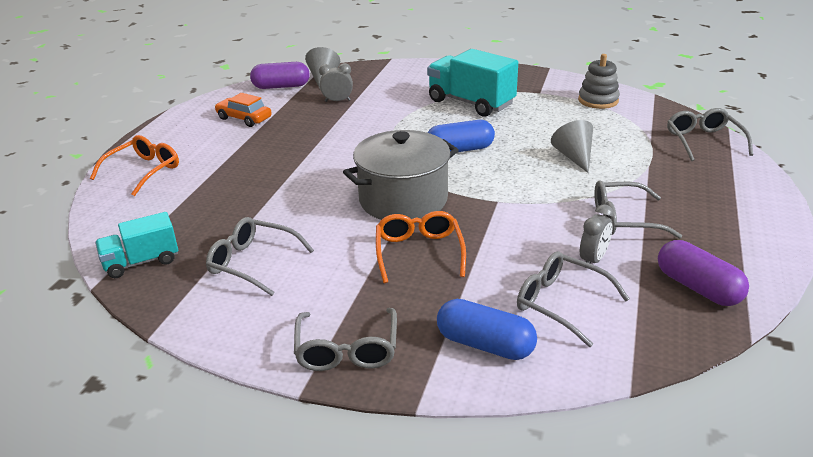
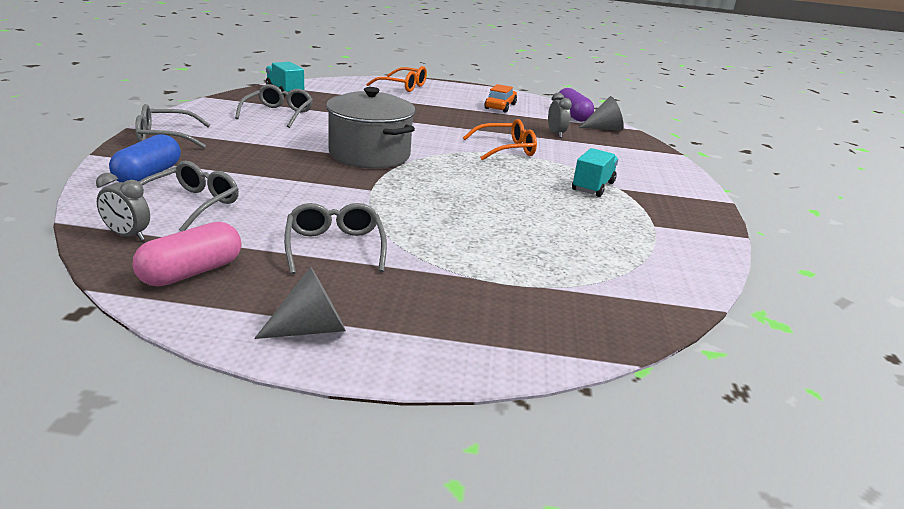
camera: 75 degrees right, 5 degrees down
(419, 252) = (284, 158): orange glasses -> orange glasses (506, 149)
(460, 150) = (474, 178): blue capsule -> none
(471, 103) = (593, 186): turquoise truck -> turquoise truck, size x0.61
(574, 157) = (478, 232): grey cone -> grey cone (311, 329)
(593, 260) = (257, 224): grey clock -> grey clock (127, 235)
(598, 100) = (659, 261): grey stacking toy -> none
(697, 287) = (191, 272): purple capsule -> pink capsule
(703, 141) = (568, 331): grey glasses -> none

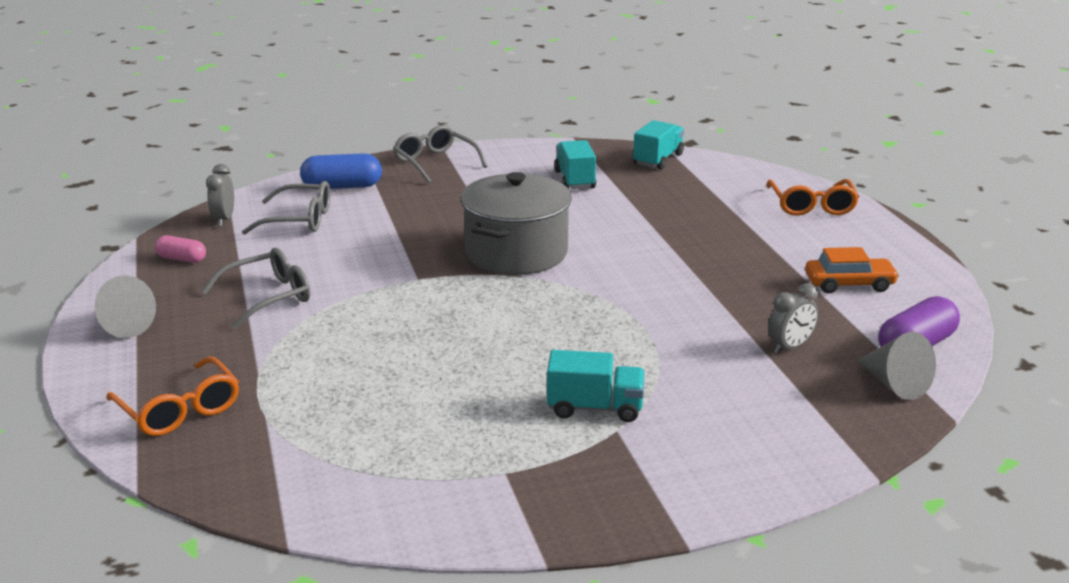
camera: 70 degrees right, 0 degrees up
(191, 272) = (182, 259): pink capsule -> pink capsule, size x0.60
(278, 114) = (574, 180): grey glasses -> turquoise truck
(506, 149) = (656, 323): orange glasses -> orange glasses (180, 410)

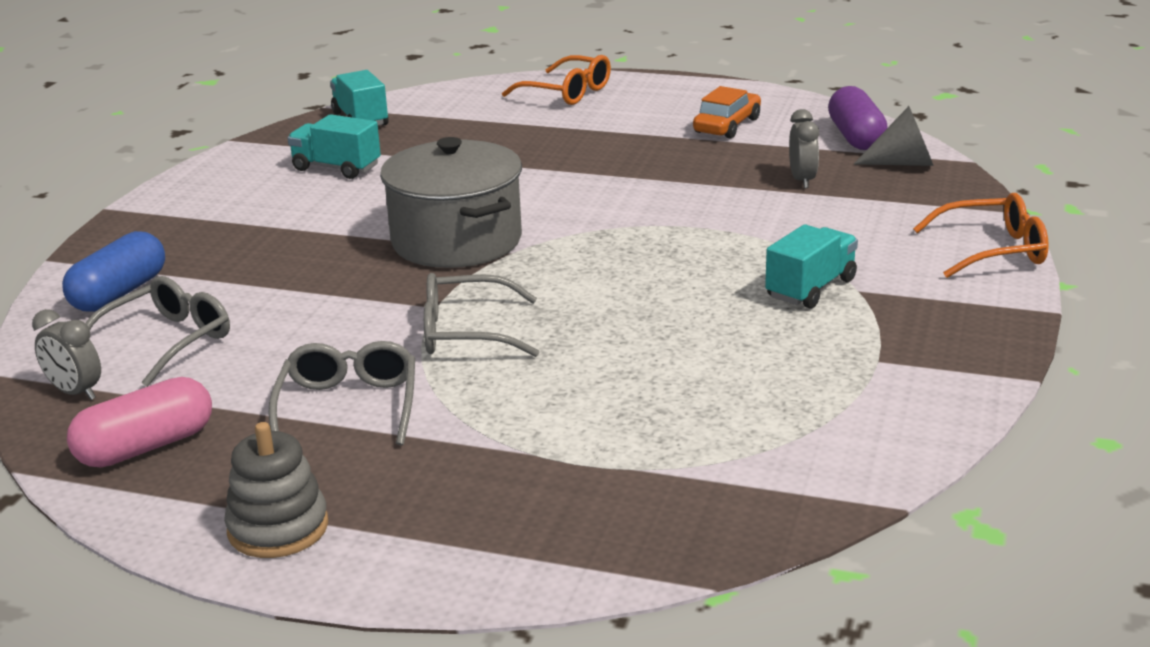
camera: 55 degrees left, 0 degrees up
(122, 326) = (278, 528): grey cone -> grey stacking toy
(180, 410) = (555, 523): orange glasses -> orange glasses (993, 250)
(182, 259) = (146, 447): pink capsule -> pink capsule, size x1.67
(435, 162) = (155, 224): grey glasses -> grey glasses (465, 332)

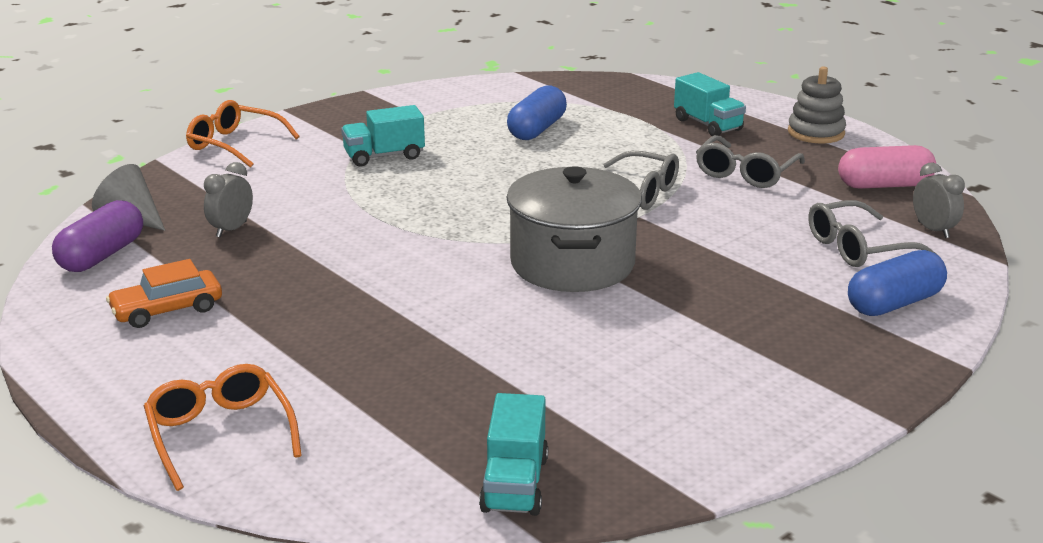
camera: 150 degrees left, 0 degrees up
(336, 168) = (610, 396): turquoise truck -> turquoise truck (708, 125)
(695, 389) = (537, 129): none -> blue capsule

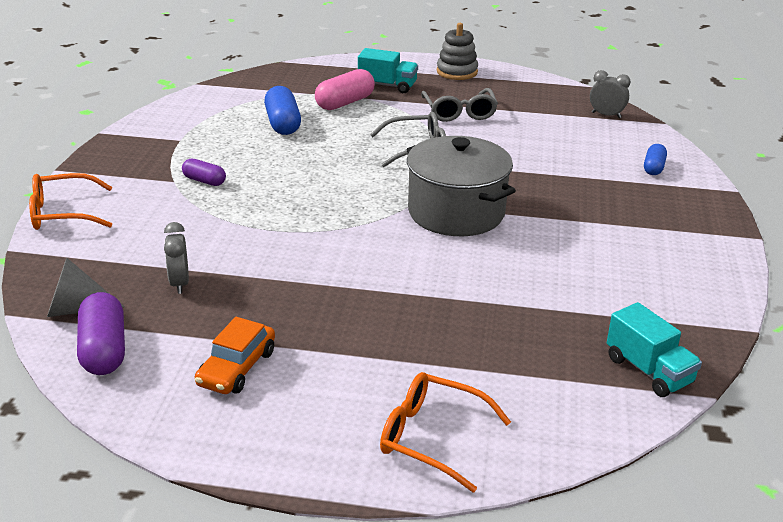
camera: 40 degrees left, 5 degrees up
(384, 156) = (204, 181): turquoise truck -> purple capsule
(857, 248) = (588, 140): grey glasses -> none
(884, 185) = (543, 95): pink capsule -> pink capsule (345, 103)
(894, 303) = (653, 168): blue capsule -> blue capsule, size x0.60

